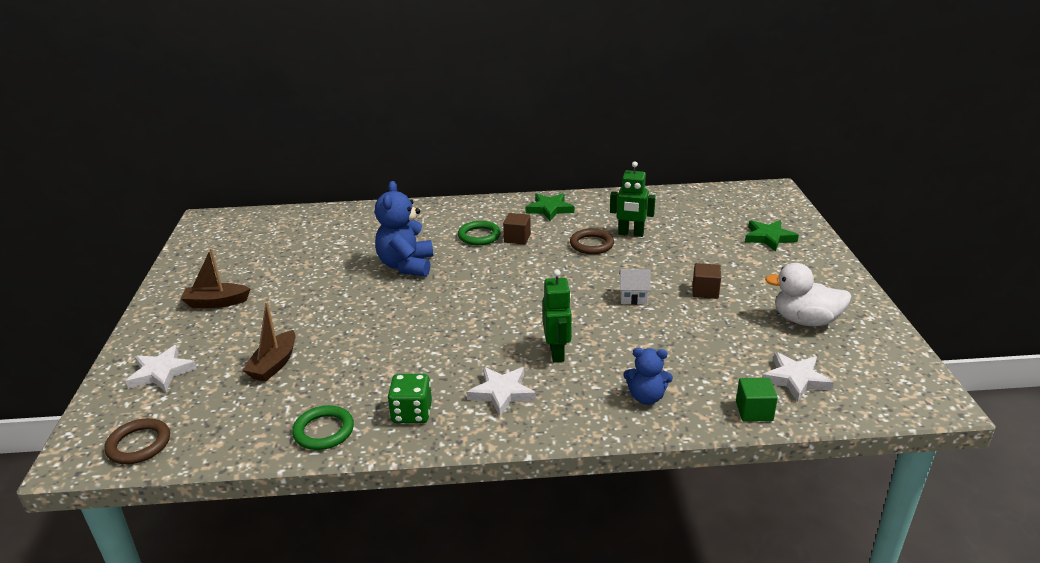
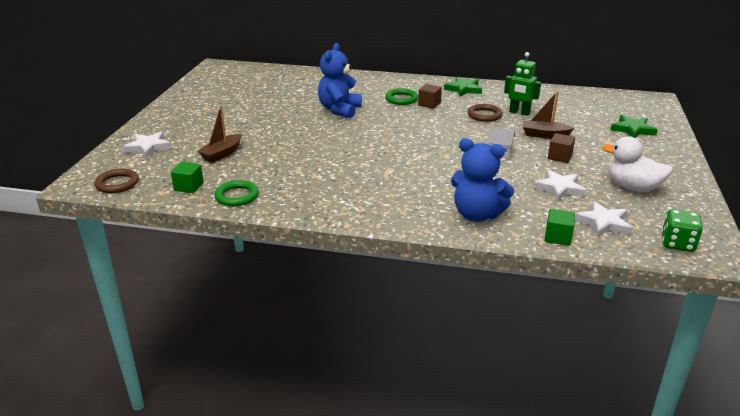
camera: 15 degrees right, 0 degrees up
(216, 302) = (201, 113): brown boat -> brown boat (544, 135)
(248, 429) = (189, 187): none -> green cube
(412, 413) = (301, 196): green dice -> green dice (677, 243)
(502, 393) = (370, 195): white star -> white star (559, 188)
(557, 353) = (423, 177): green robot -> none
(646, 397) = (477, 215): blue teddy bear -> blue teddy bear, size x1.68

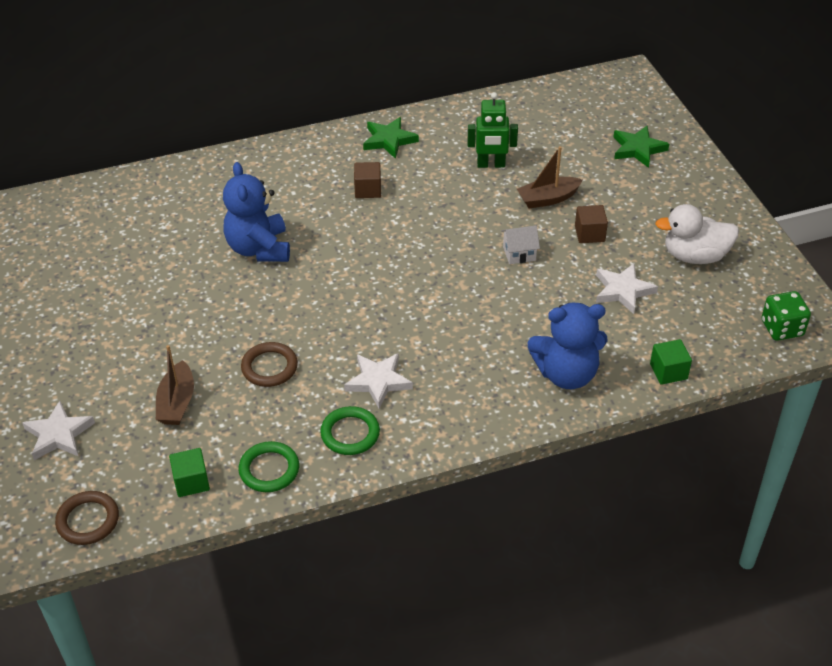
camera: 30 degrees left, 15 degrees up
(401, 99) = (323, 193): green ring -> green ring (350, 433)
(484, 115) = (453, 187): brown ring -> brown ring (269, 367)
(603, 223) = (698, 328): white star -> white star (378, 381)

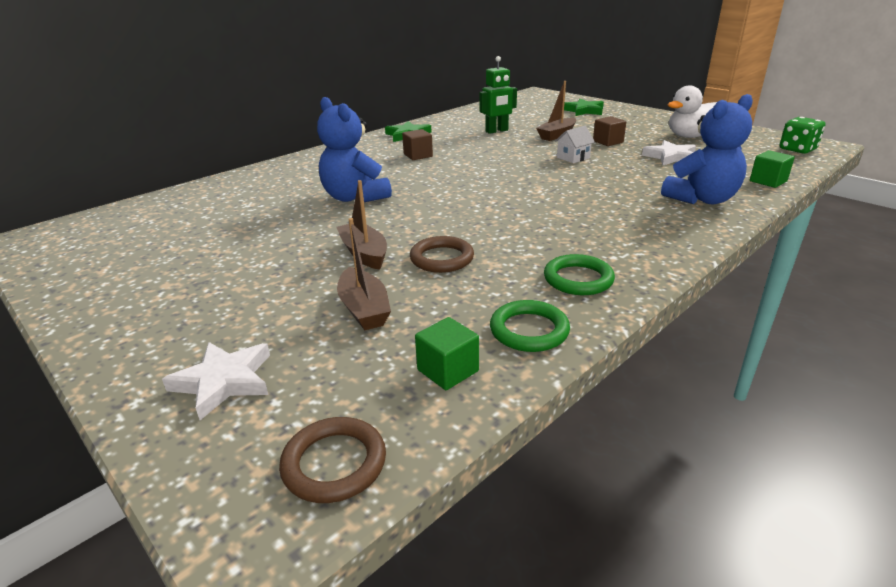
camera: 25 degrees left, 15 degrees down
(216, 337) = (364, 253): none -> brown boat
(378, 381) = (558, 241): white star -> none

